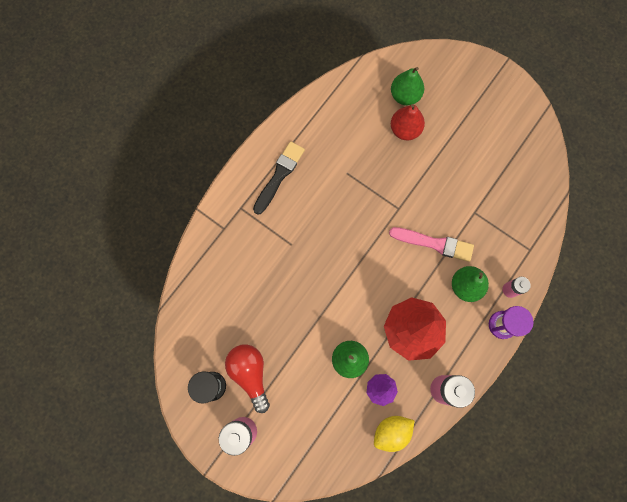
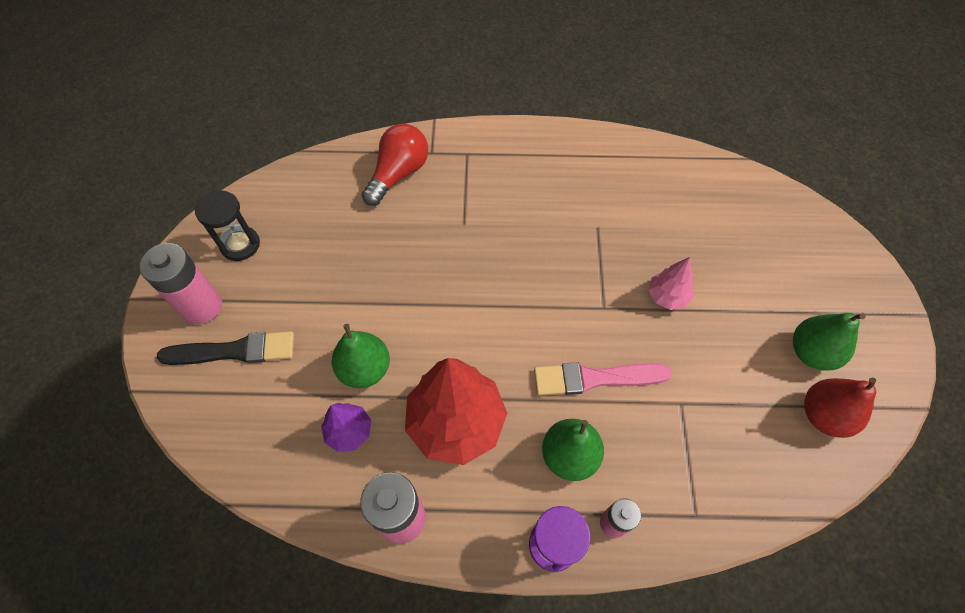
camera: 55 degrees right, 15 degrees down
(250, 373) = (278, 273): red light bulb -> red light bulb (398, 174)
(279, 175) = (534, 165): black brush -> black brush (234, 351)
(391, 431) = (298, 482): yellow lemon -> none
(405, 96) = (749, 228): green pear -> green pear (811, 352)
(405, 130) = (708, 254): red pear -> red pear (823, 415)
(414, 171) = (667, 296): none -> pink tree
(434, 243) = (595, 378): pink brush -> pink brush turned 105 degrees clockwise

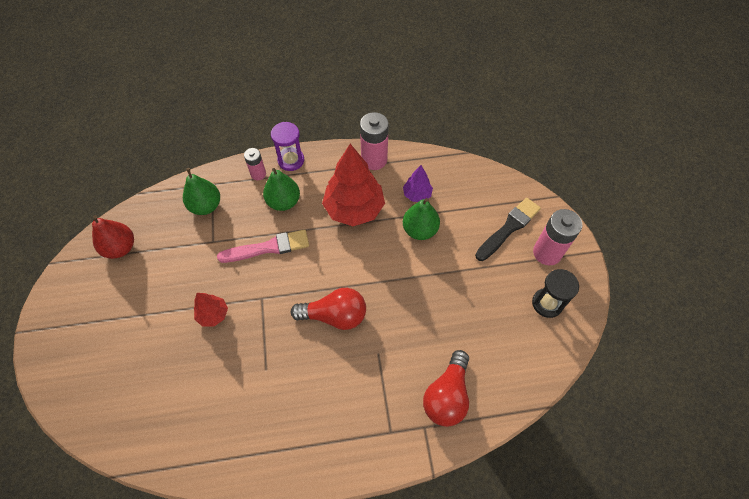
camera: 170 degrees right, 0 degrees up
(234, 351) = (508, 228): black brush -> black brush turned 150 degrees clockwise
(509, 271) = (335, 315): none -> red light bulb
(667, 296) = (213, 314): pink tree -> red tree
(811, 352) = (115, 288): green pear -> green pear (206, 206)

